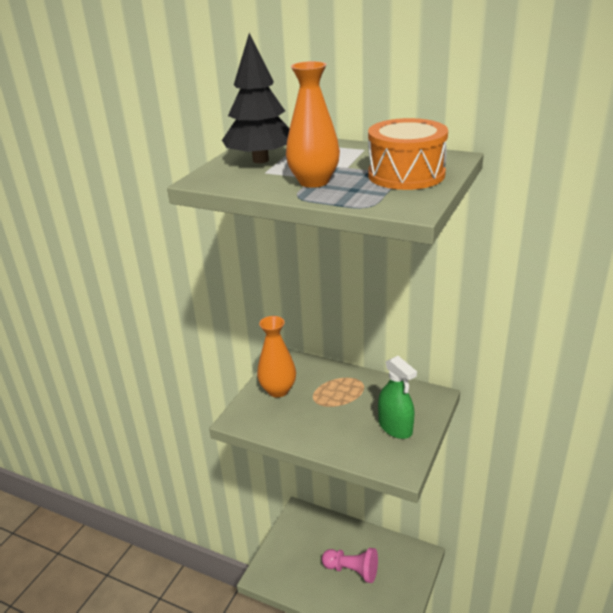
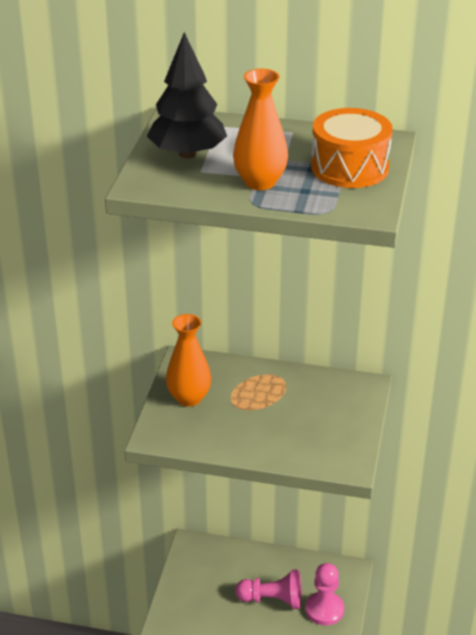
camera: 15 degrees left, 5 degrees up
(394, 587) = (324, 609): none -> pink pawn
(395, 427) = (332, 424): green spray bottle -> none

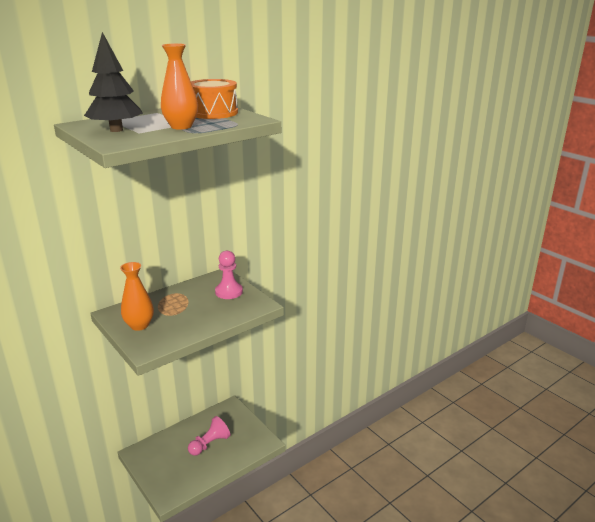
camera: 50 degrees left, 10 degrees down
(324, 609) = (239, 429): pink pawn -> pink pawn (229, 292)

